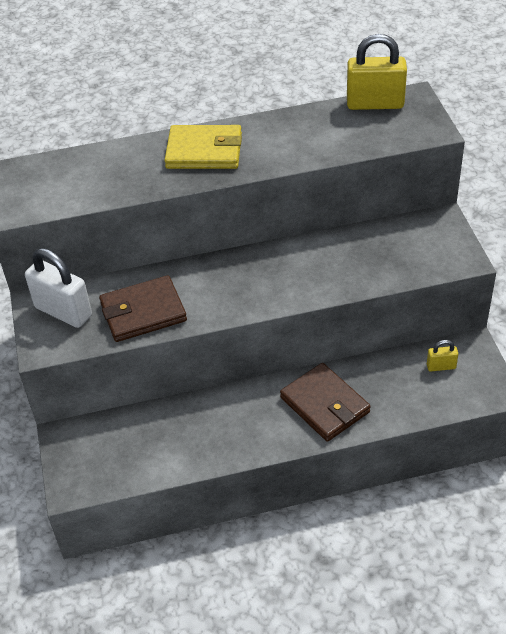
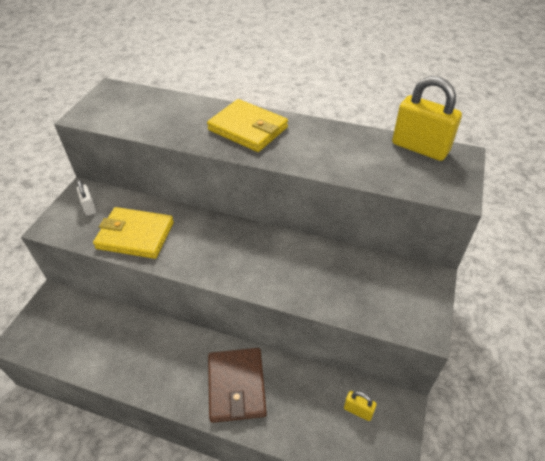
camera: 30 degrees right, 0 degrees up
(63, 311) = (89, 207): white padlock -> white padlock, size x0.49
(143, 312) = (135, 235): brown wallet -> yellow wallet

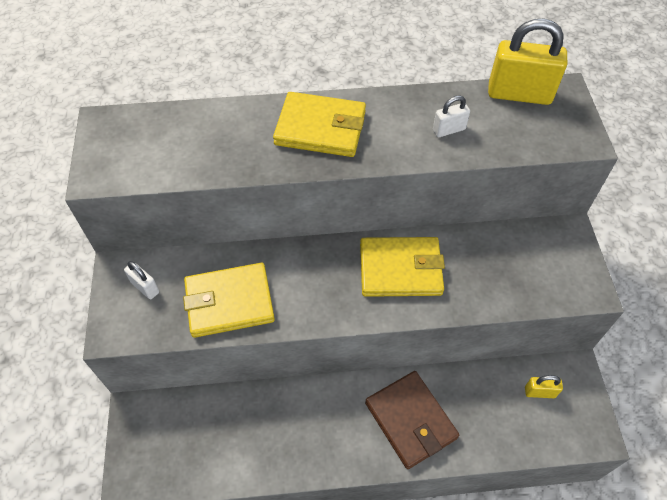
camera: 25 degrees left, 10 degrees up
(272, 257) = (400, 269): none -> yellow wallet
(344, 155) = (449, 130): none -> white padlock

